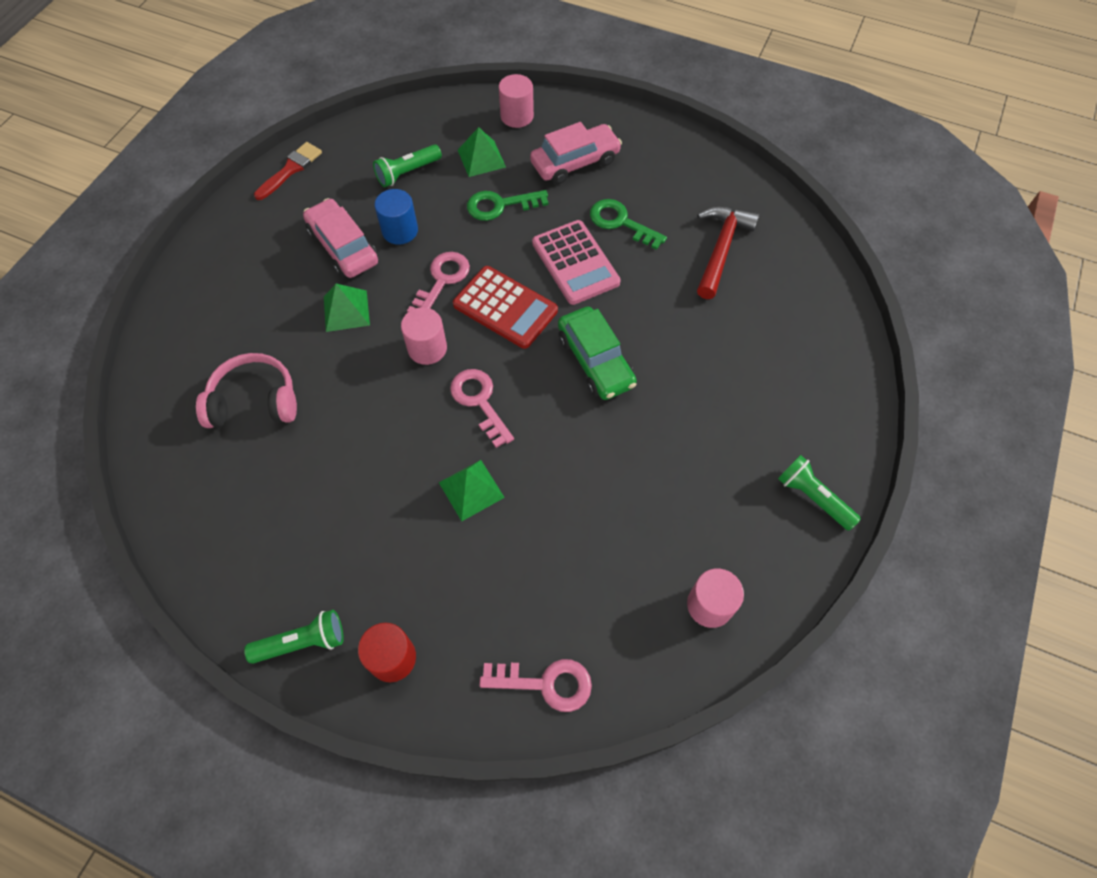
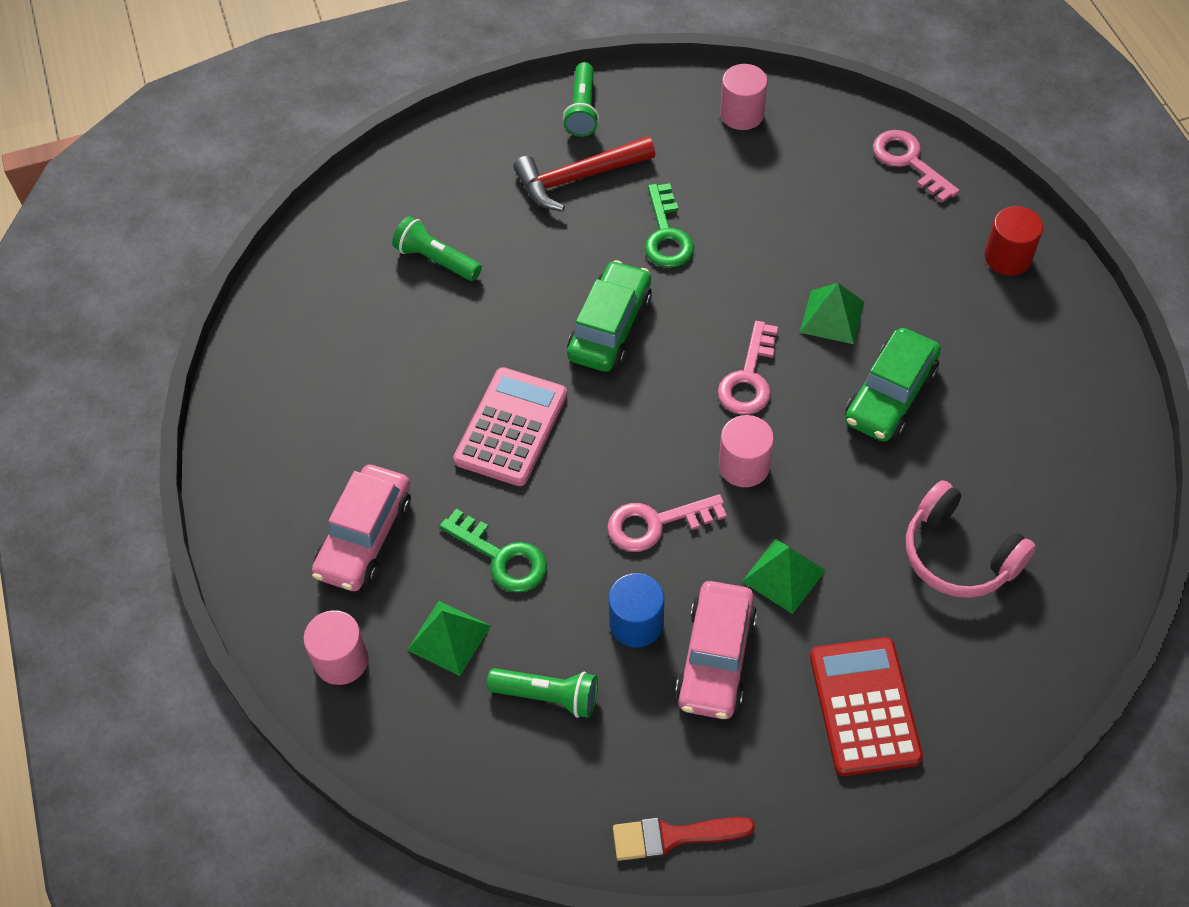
camera: 130 degrees left, 5 degrees down
(302, 642) = (1071, 319): green flashlight -> green flashlight (436, 259)
(382, 467) = (890, 395): none -> green car
(505, 308) = (629, 441): red calculator -> red calculator (864, 706)
(575, 162) = (364, 537): pink car -> pink car turned 90 degrees counterclockwise
(620, 222) = (416, 429): green key -> green key (666, 235)
(721, 249) = (370, 323): red hammer -> red hammer (578, 178)

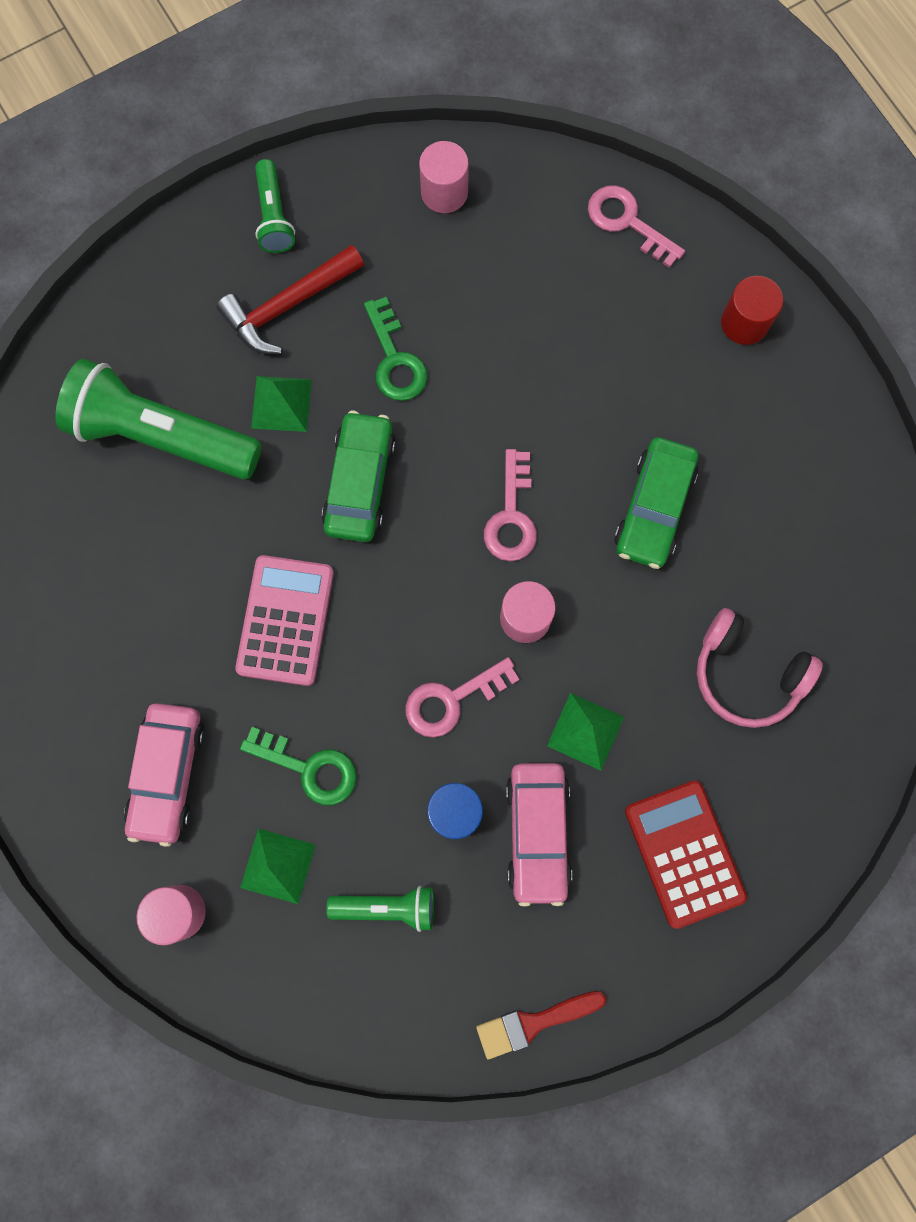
camera: 15 degrees left, 20 degrees up
(436, 259) = (162, 435): green flashlight -> green flashlight, size x1.97
(832, 316) = (581, 427): green pyramid -> green pyramid (281, 403)

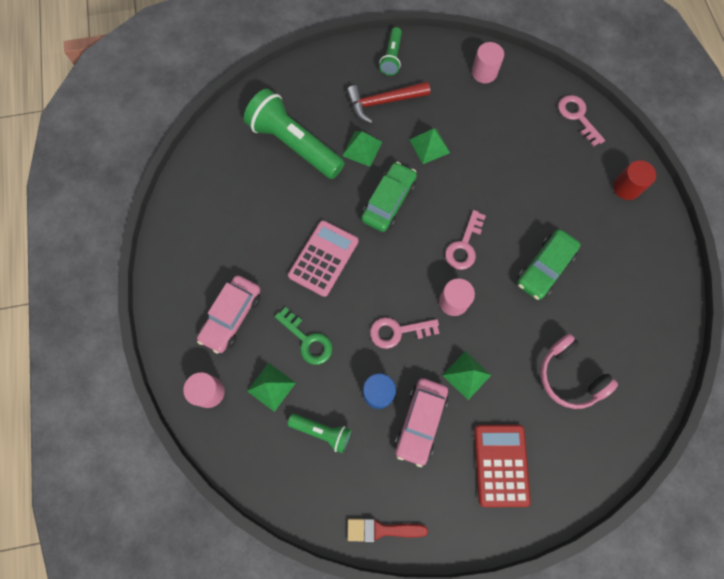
camera: 20 degrees right, 5 degrees down
(395, 359) = (429, 146): green key -> green pyramid

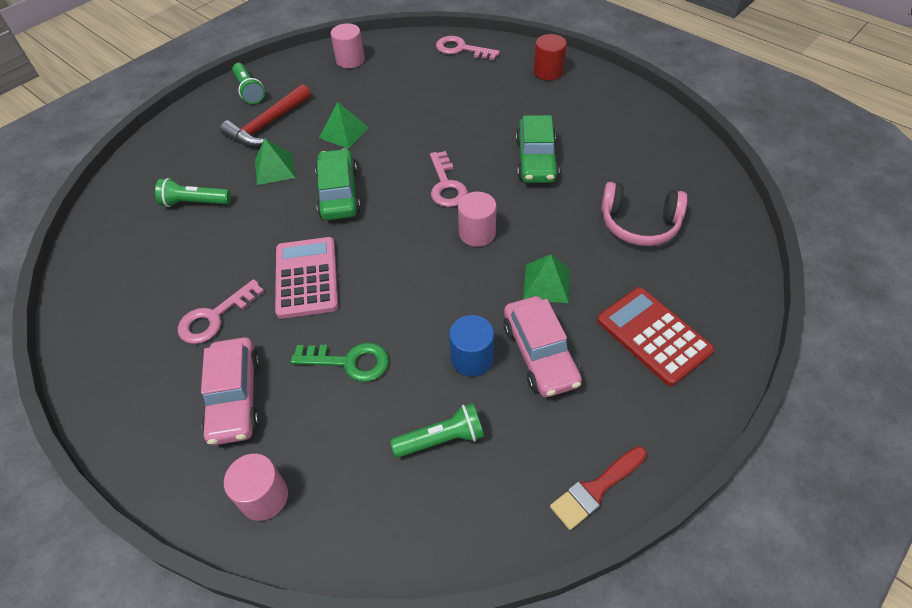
camera: 35 degrees left, 20 degrees down
(271, 386) = (342, 436): green pyramid -> none
(295, 144) = (195, 202): green flashlight -> green flashlight, size x0.51
(398, 331) = (443, 291): pink key -> pink key (215, 317)

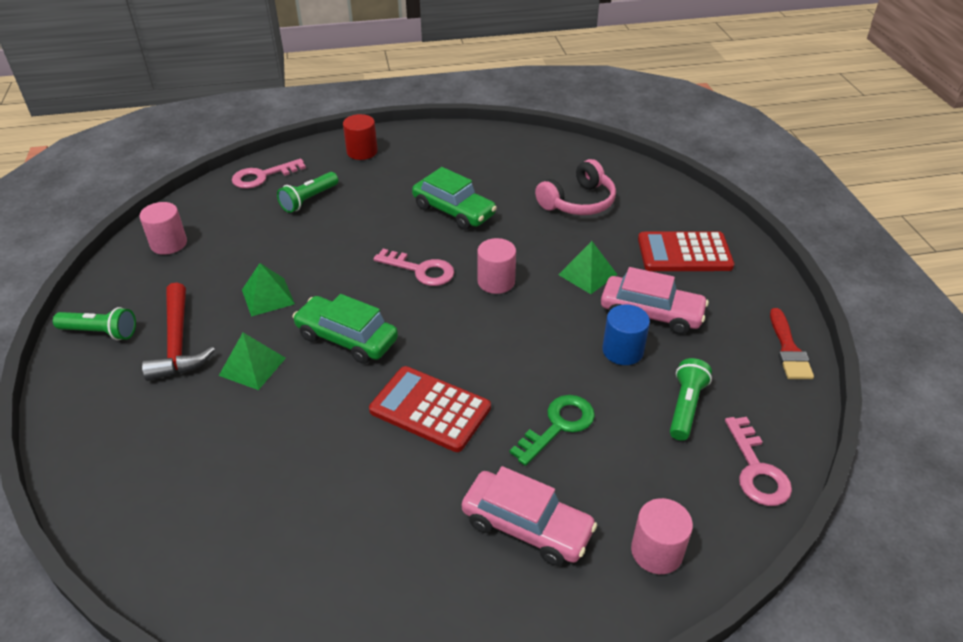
camera: 55 degrees left, 10 degrees down
(195, 202) = (220, 450): green flashlight -> green flashlight (309, 200)
(215, 317) = (408, 501): pink key -> pink key (756, 470)
(307, 278) = (430, 409): pink calculator -> red calculator

